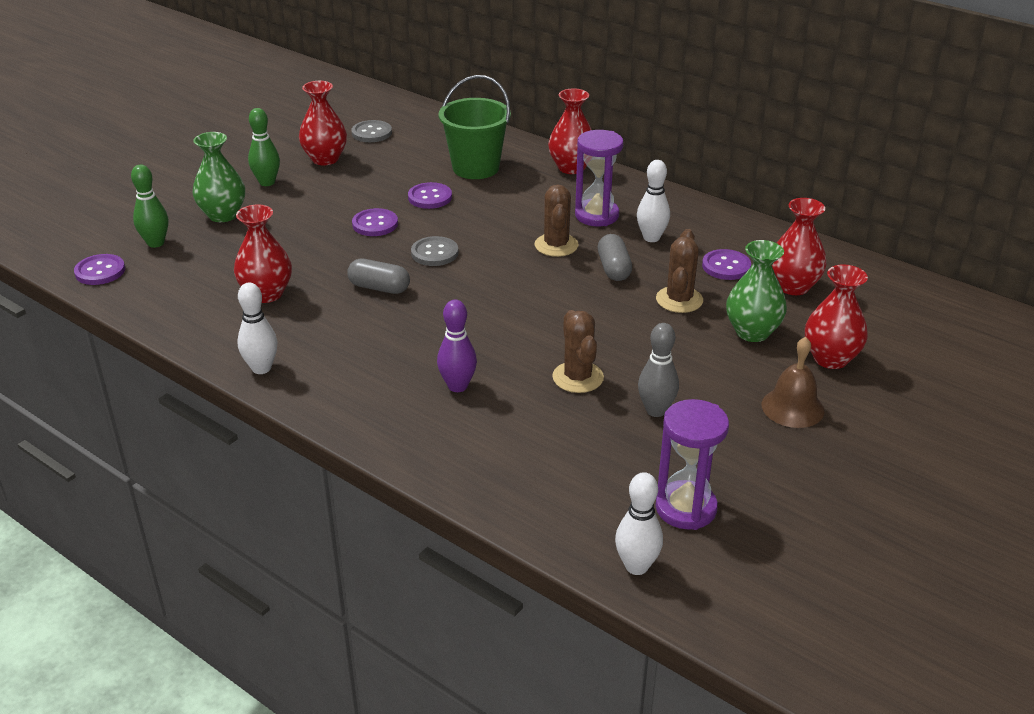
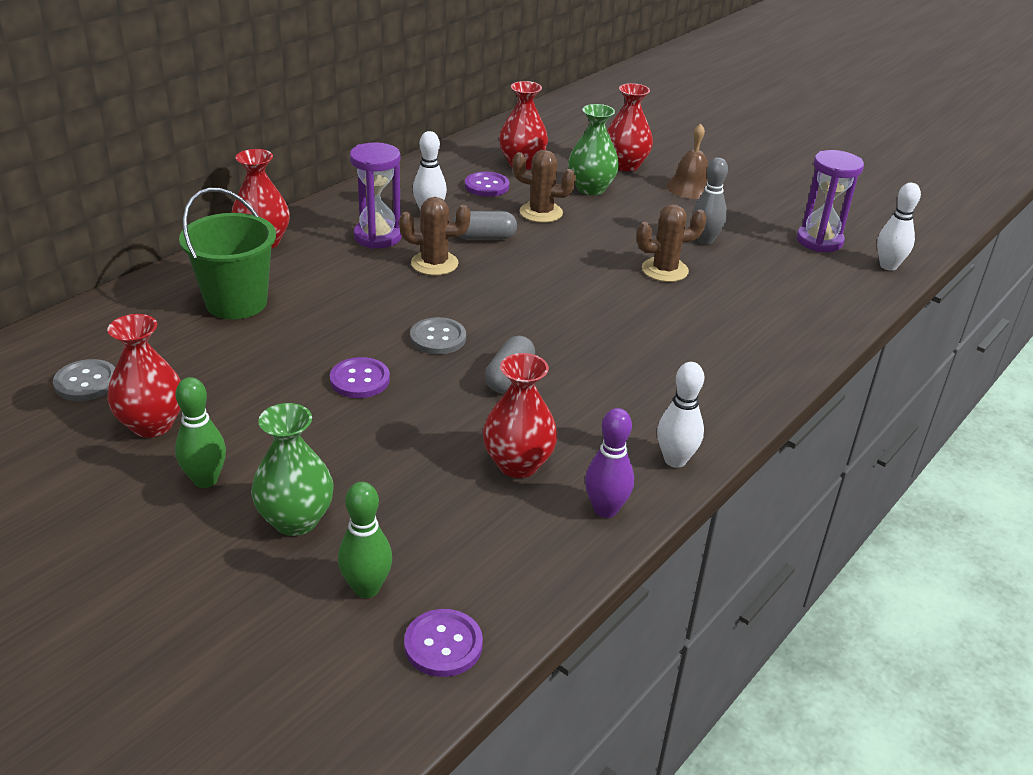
camera: 90 degrees left, 0 degrees up
(430, 197) = (302, 338): purple button -> none
(457, 386) = (687, 332): purple bowling pin -> purple bowling pin (605, 509)

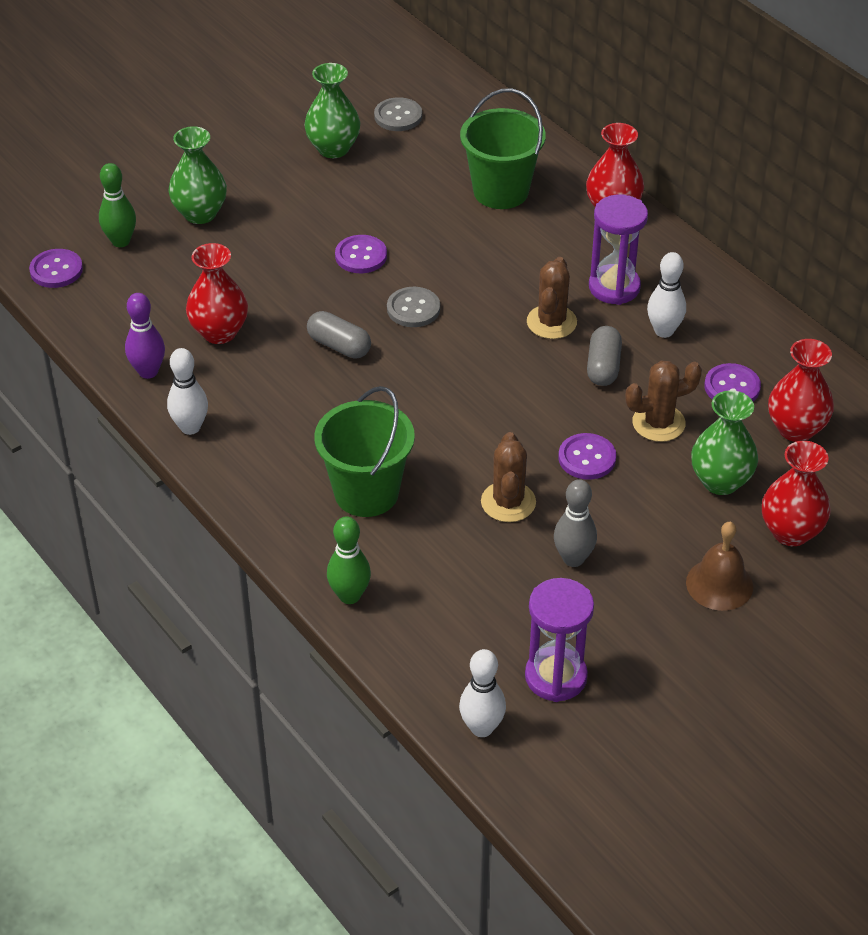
camera: 105 degrees right, 10 degrees up
(152, 425) = (333, 148): red vase -> green vase
(205, 480) = (259, 173): green bowling pin -> green bowling pin (349, 596)
(541, 212) = (658, 423): brown cactus -> brown cactus turned 45 degrees clockwise
(596, 239) = (587, 458): none -> purple button
(697, 339) = (366, 493): none -> green bucket

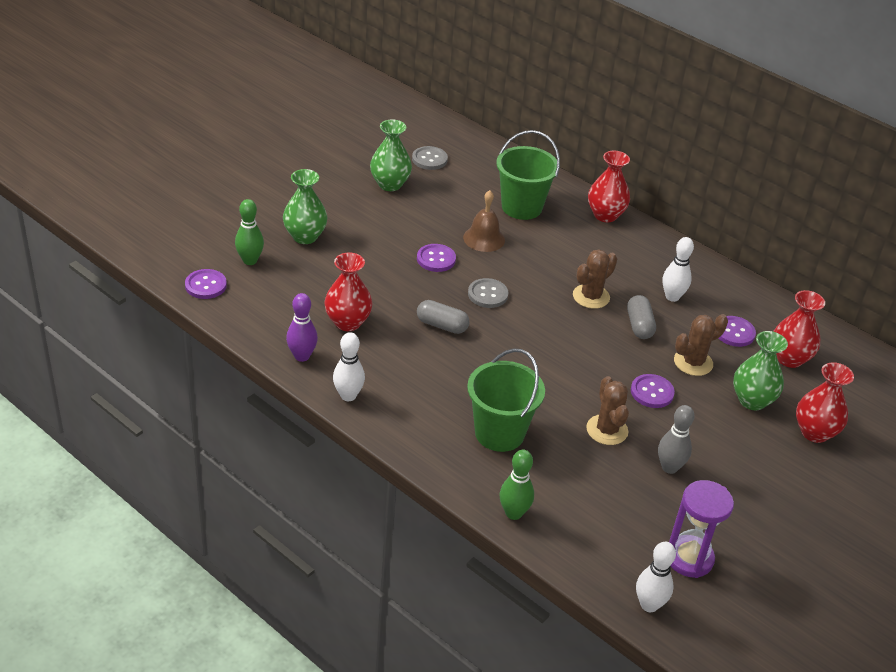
camera: 15 degrees left, 5 degrees down
(551, 322) = (591, 296): brown cactus -> brown cactus turned 45 degrees clockwise
(614, 287) = (626, 269): purple hourglass -> none
(719, 584) = (780, 475): brown bell -> brown bell (484, 238)

